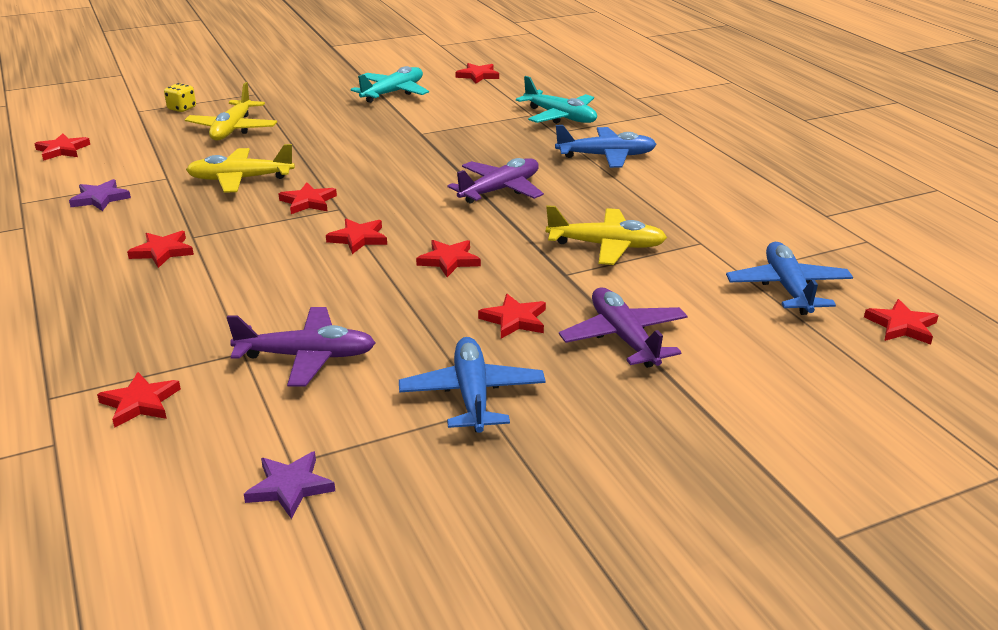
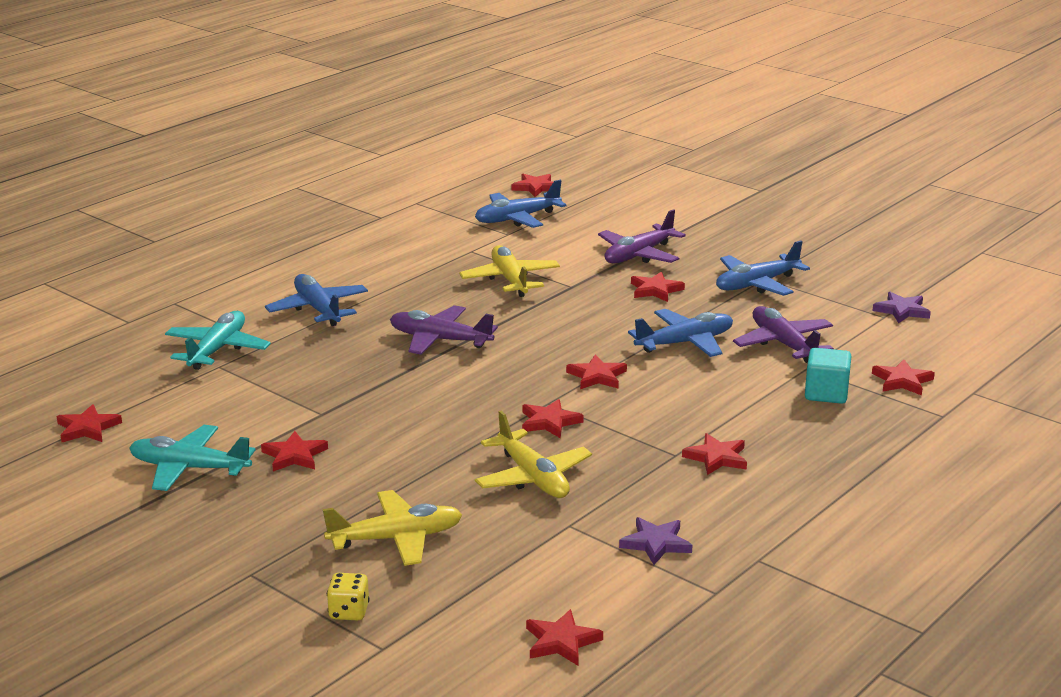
camera: 115 degrees left, 5 degrees down
(181, 343) = (826, 393): none -> turquoise cube
(373, 299) = (685, 343): none -> blue plane
(449, 260) = (595, 330): red star -> red star (294, 455)

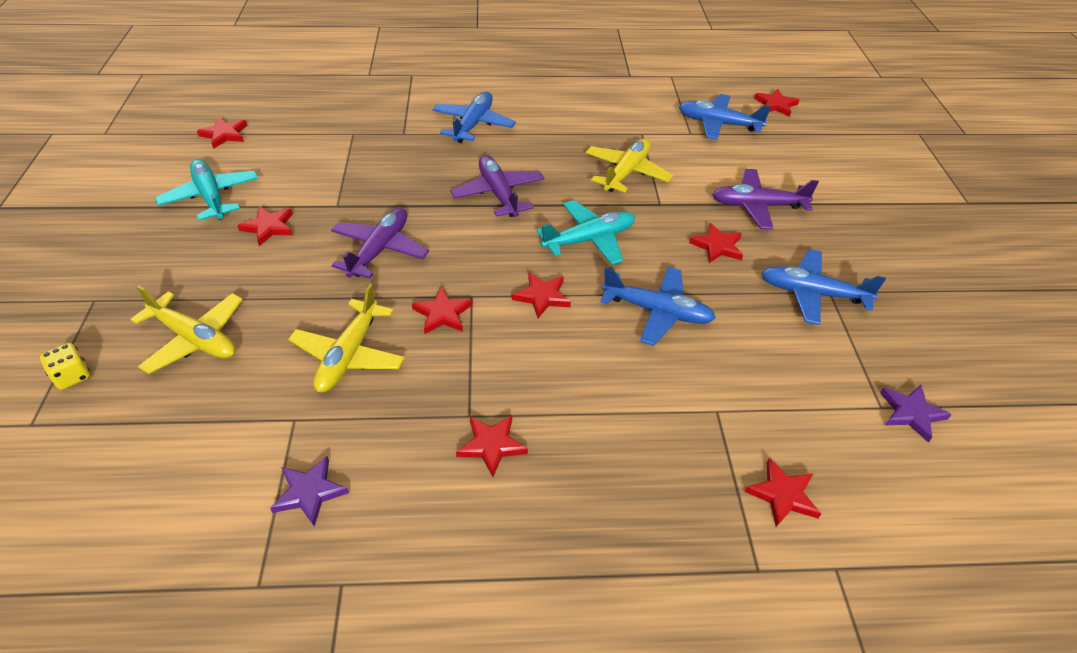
camera: 45 degrees right, 20 degrees up
(217, 350) = (373, 121): turquoise plane -> turquoise plane (589, 240)
(561, 642) = (103, 526): red star -> none
(783, 344) = (736, 371): purple plane -> purple plane (379, 250)
(826, 393) = (688, 452): turquoise cube -> none

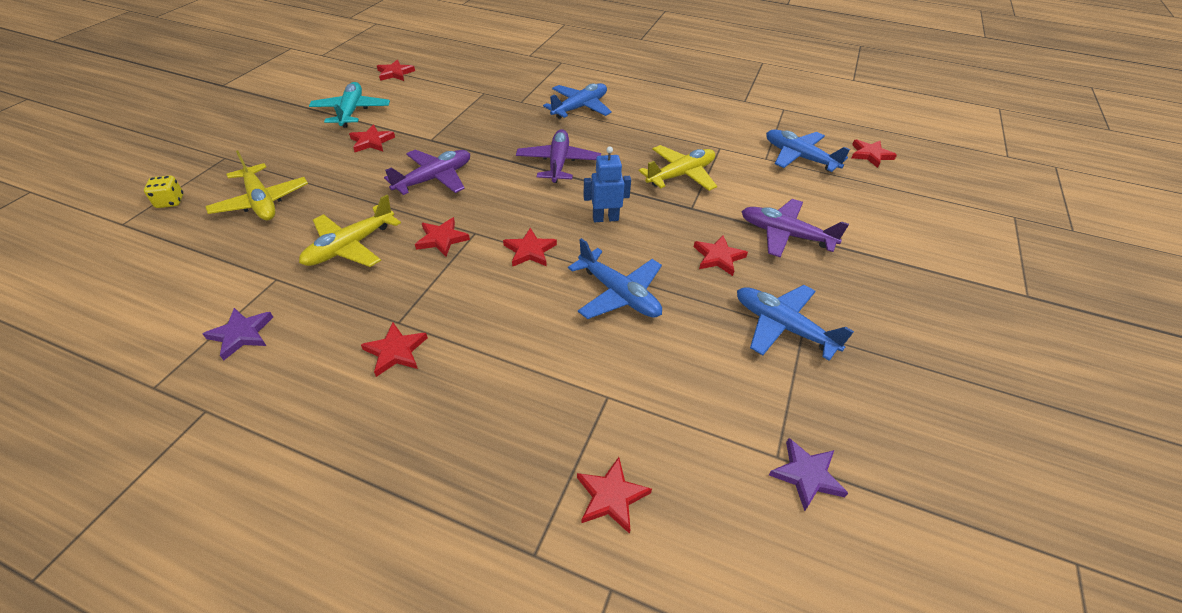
camera: 25 degrees right, 0 degrees up
(589, 240) = (605, 218): turquoise plane -> blue robot

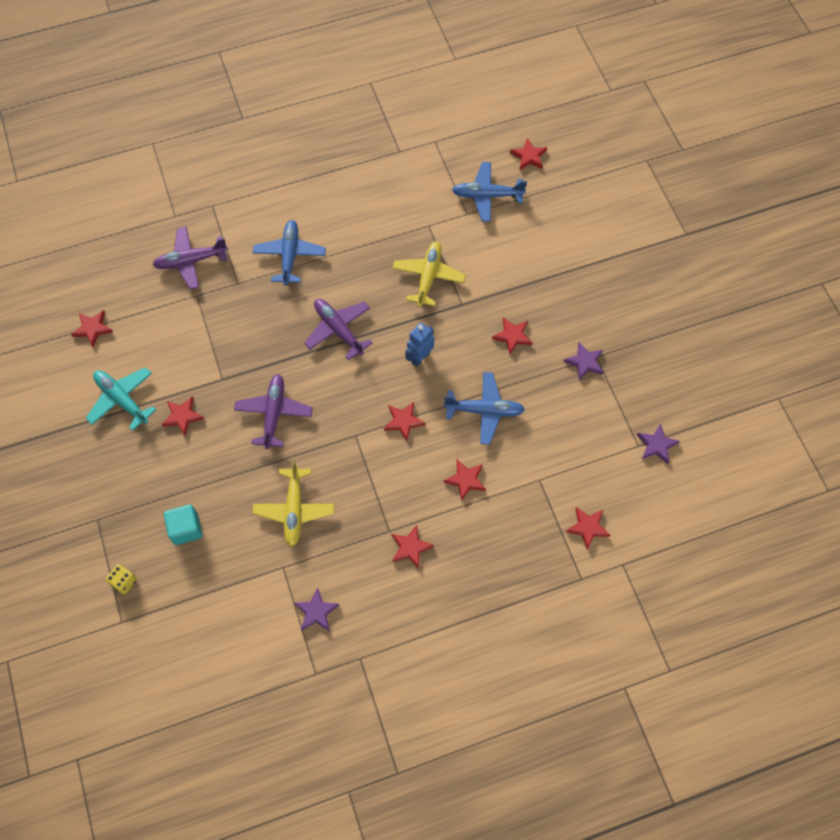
camera: 40 degrees left, 20 degrees up
(261, 202) = (186, 529): yellow plane -> turquoise cube
(442, 239) = (342, 457): red star -> red star (466, 480)
(782, 327) = (585, 362): blue plane -> purple star
(785, 235) = (534, 285): purple plane -> purple plane (191, 261)

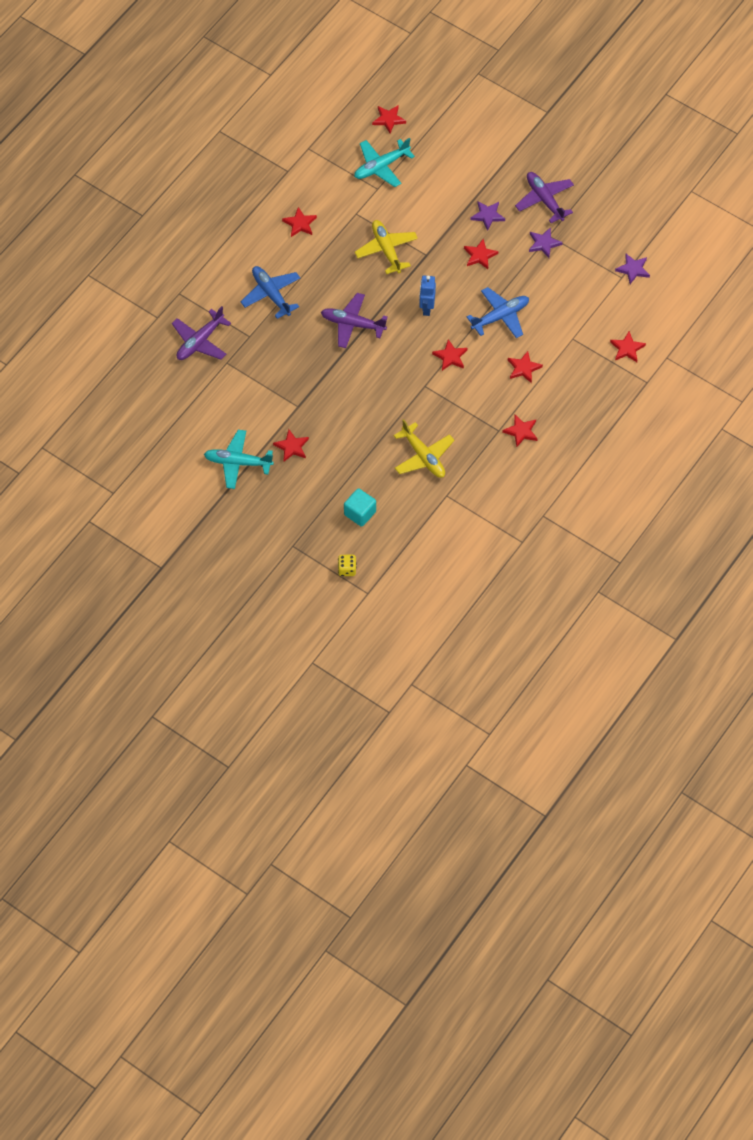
camera: 35 degrees left, 5 degrees down
(93, 328) = (170, 430): red star -> red star (300, 224)
(274, 413) = (355, 406): purple plane -> purple plane (544, 200)
(316, 611) = (491, 507): purple star -> purple star (487, 215)
(487, 196) = (381, 167): blue plane -> turquoise plane

